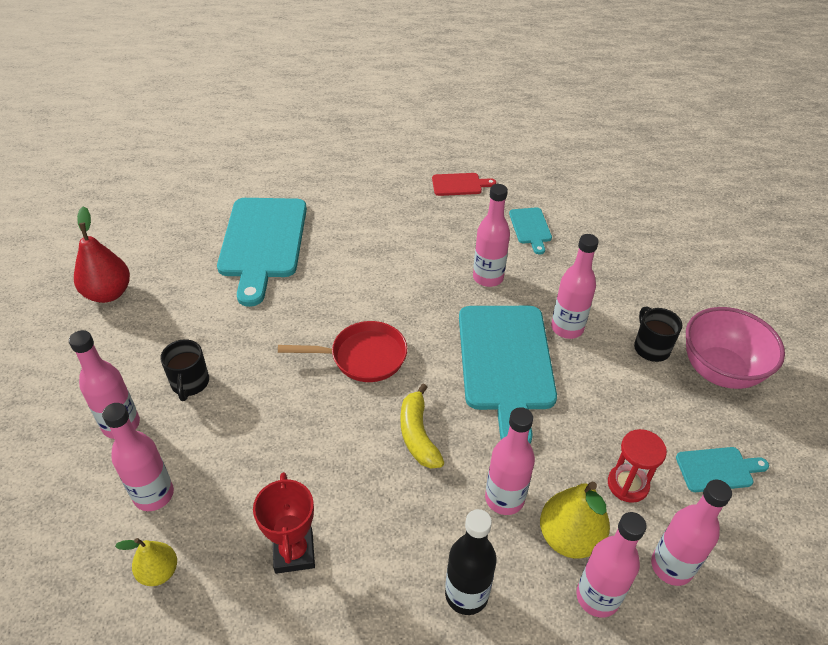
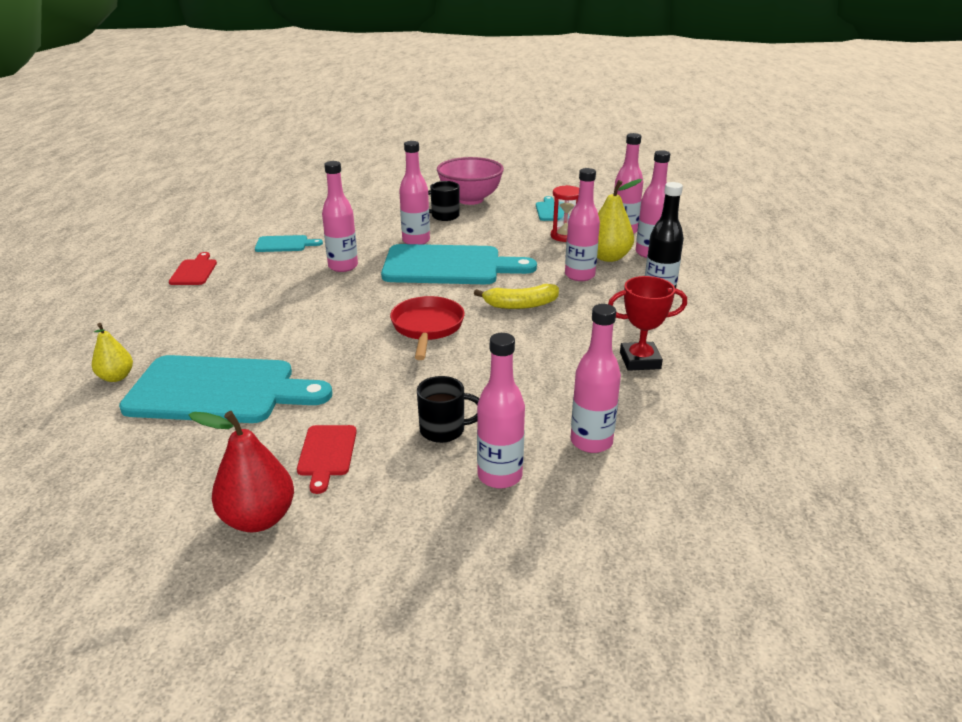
camera: 85 degrees left, 15 degrees down
(159, 572) = (673, 430): yellow pear -> yellow pear (116, 377)
(172, 315) = (327, 453): none -> red cutting board

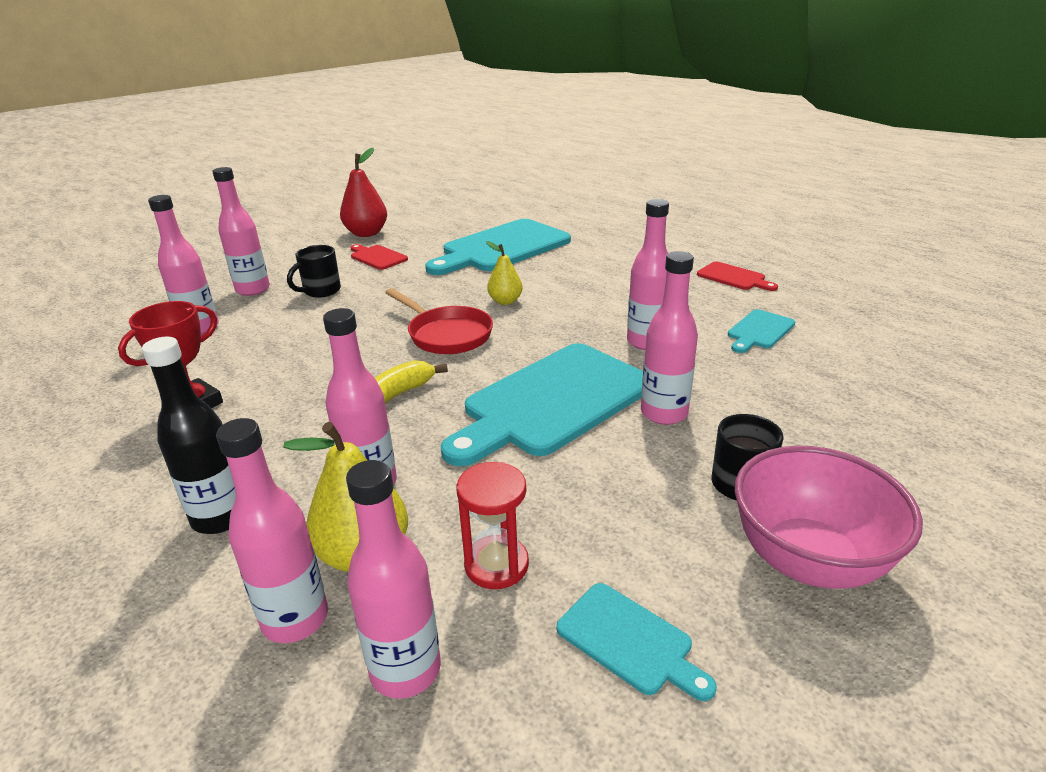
camera: 135 degrees right, 0 degrees up
(116, 377) = (573, 228): yellow pear -> yellow pear (505, 301)

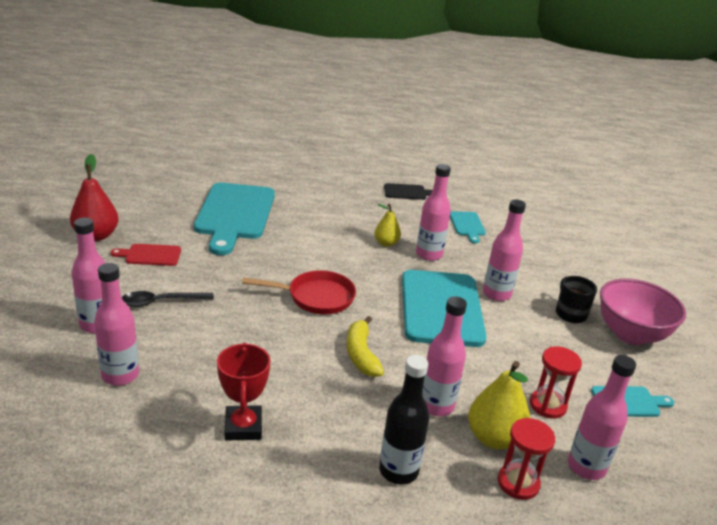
camera: 50 degrees left, 0 degrees up
(295, 619) = (518, 483): pink bottle -> red hourglass
(321, 291) = (161, 302): black mug -> black spoon
(505, 301) = (310, 258): yellow pear -> yellow pear (386, 243)
(733, 277) = (407, 192): red cutting board -> black cutting board

